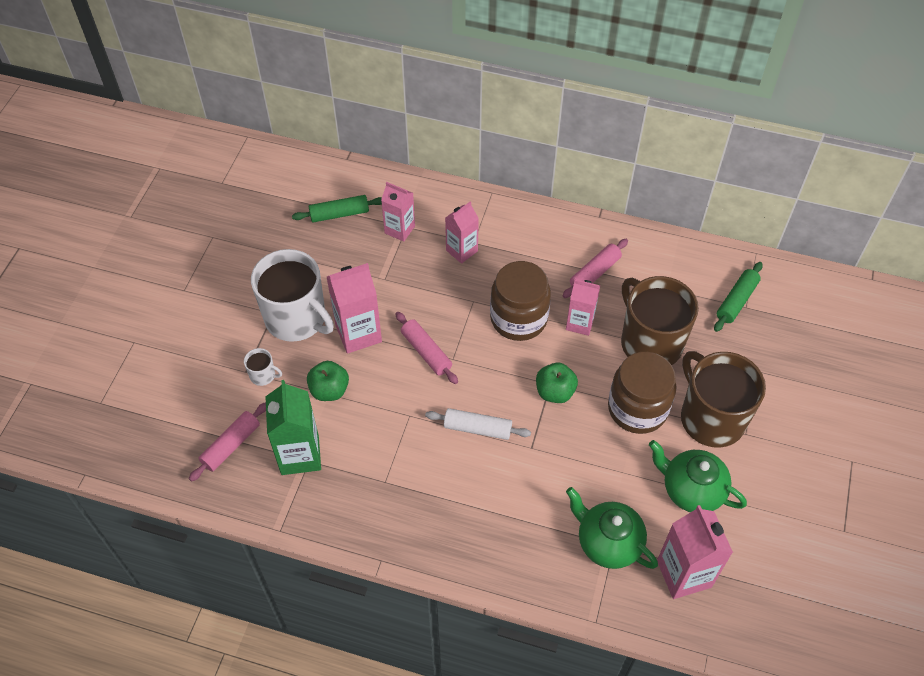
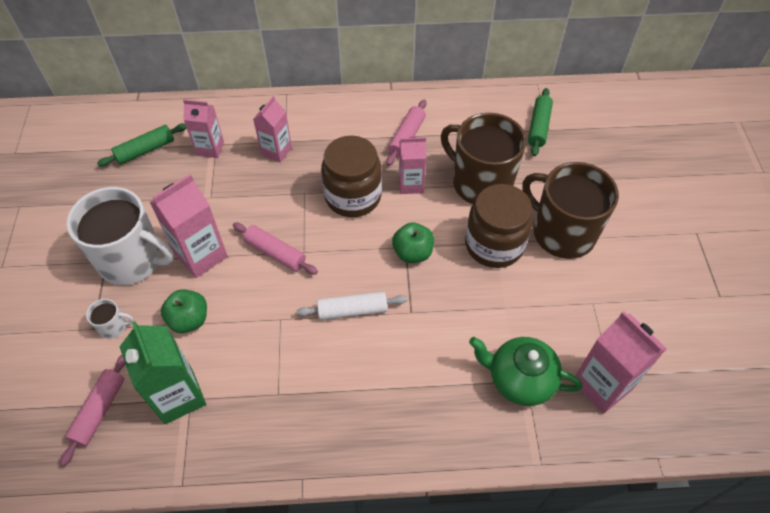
camera: 20 degrees left, 0 degrees up
(691, 490) = (573, 303): green teapot -> none

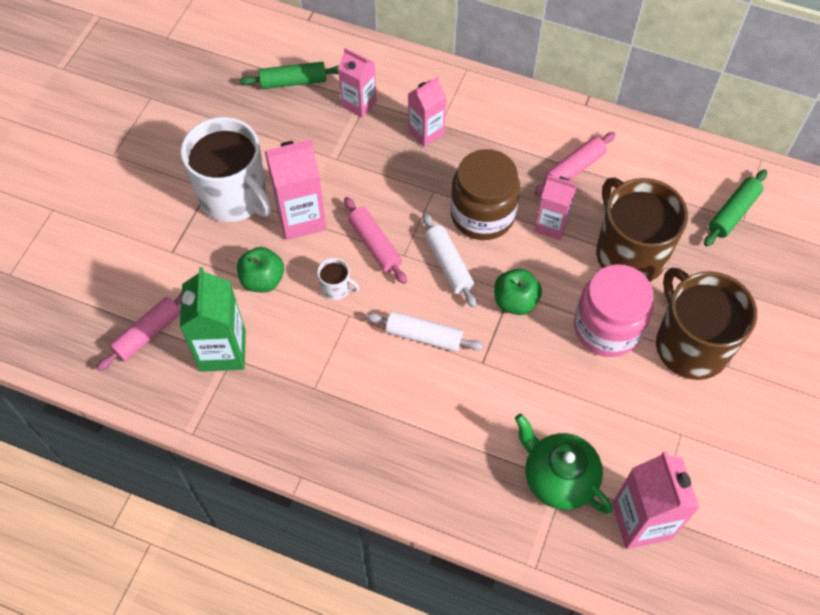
camera: 25 degrees right, 5 degrees up
(113, 326) = (191, 257): white mug -> white mug (336, 288)
(344, 245) = (448, 264): none -> white rolling pin
(494, 245) = (607, 328): brown jar -> pink jar

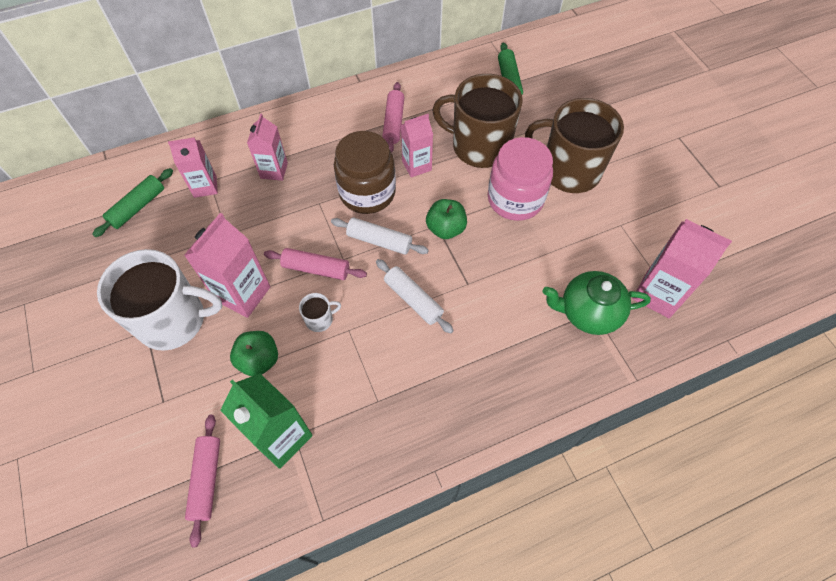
camera: 45 degrees left, 0 degrees up
(424, 336) = (413, 299): white rolling pin -> white rolling pin turned 75 degrees clockwise

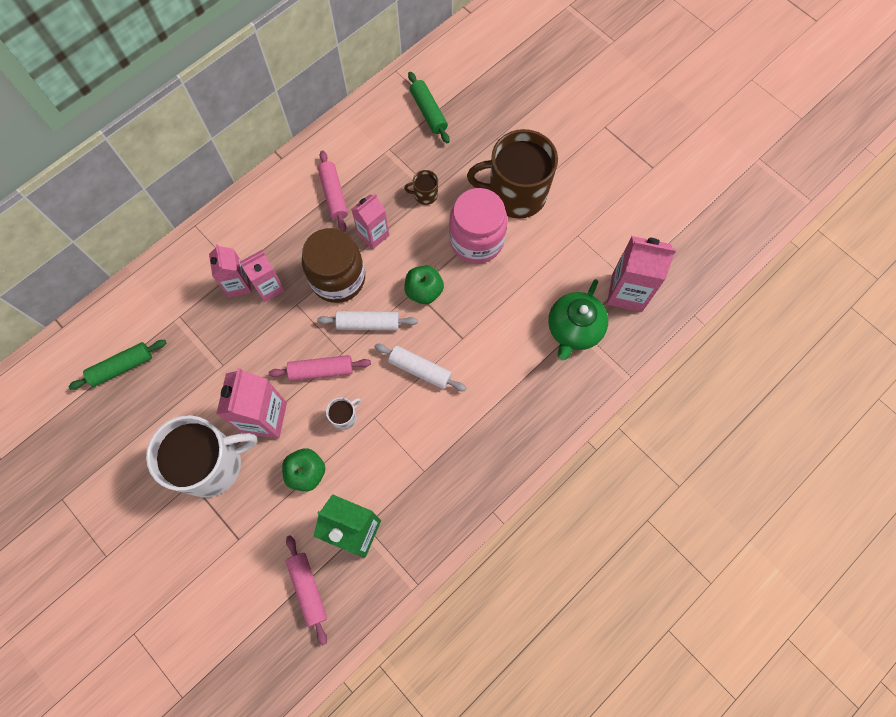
camera: 20 degrees left, 10 degrees up
(138, 207) = (122, 367): green rolling pin -> green rolling pin turned 45 degrees clockwise
(205, 186) = (178, 323): pink carton -> pink carton (269, 287)
(479, 146) = (425, 195): brown mug -> brown mug, size x0.41
(588, 312) = (573, 329): green teapot -> green teapot turned 45 degrees counterclockwise

